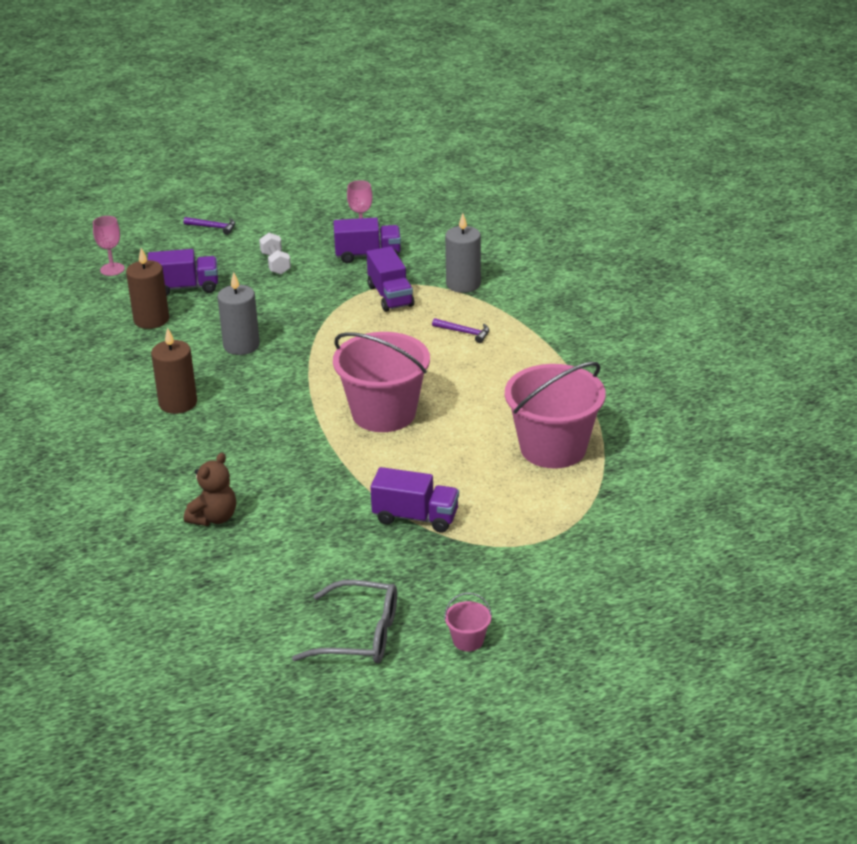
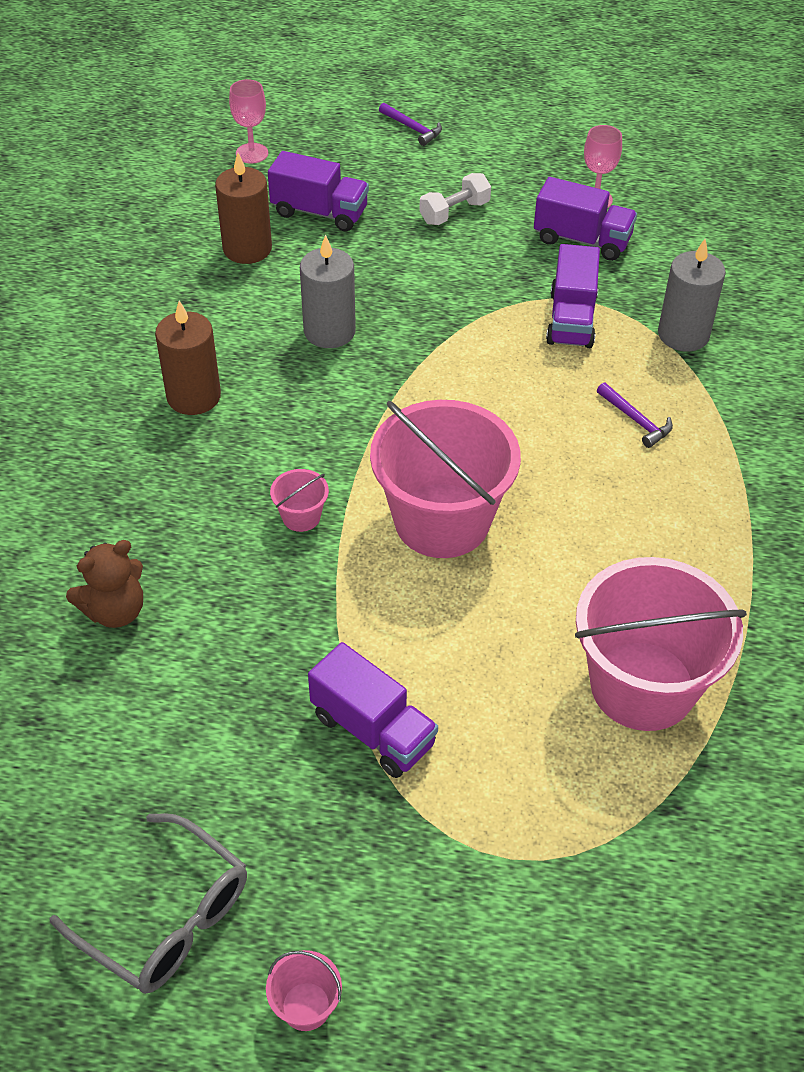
camera: 25 degrees right, 15 degrees up
(275, 263) = (454, 212): white dumbbell -> white dumbbell turned 45 degrees clockwise
(295, 438) = (301, 516): none -> pink bucket

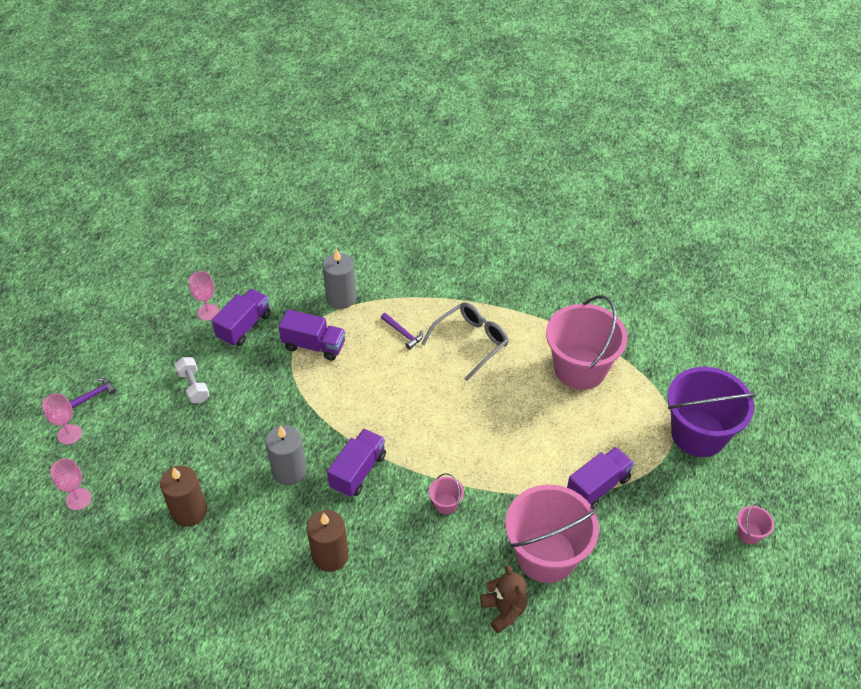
camera: 80 degrees left, 0 degrees up
(166, 917) = (705, 592): grey glasses -> grey glasses (470, 342)
(319, 212) = (165, 463): purple truck -> purple truck (358, 471)
(347, 124) = (69, 434): none -> pink goblet
(442, 520) = (460, 434): pink bucket -> pink bucket (546, 555)
(536, 907) = (698, 434): none -> purple bucket
(636, 420) = (403, 333): purple hammer -> purple hammer turned 75 degrees clockwise

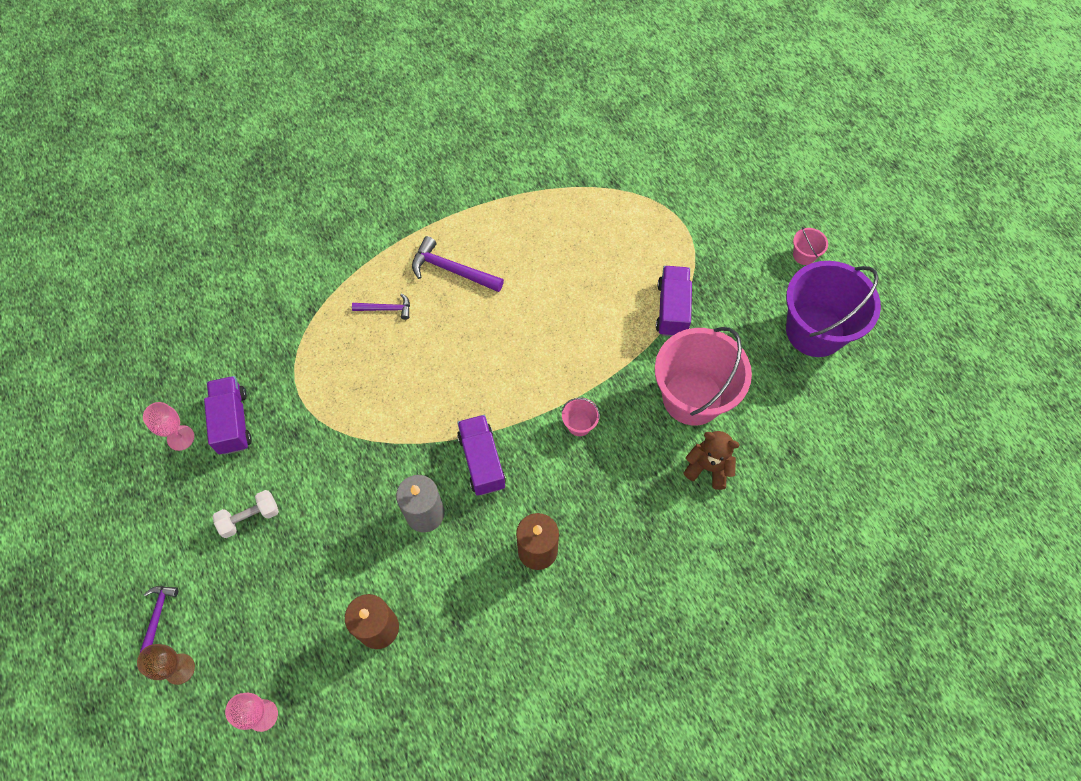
camera: 45 degrees left, 15 degrees up
(69, 434) = (179, 669): pink goblet -> brown goblet
(193, 386) = (250, 518): white dumbbell -> white dumbbell turned 45 degrees counterclockwise
(314, 345) = (319, 385): purple truck -> none
(341, 298) = (294, 321): grey candle -> none
(470, 342) = (452, 270): grey glasses -> purple hammer
(580, 368) = (561, 222): pink bucket -> none
(698, 434) = (697, 205): purple bucket -> purple bucket (815, 330)

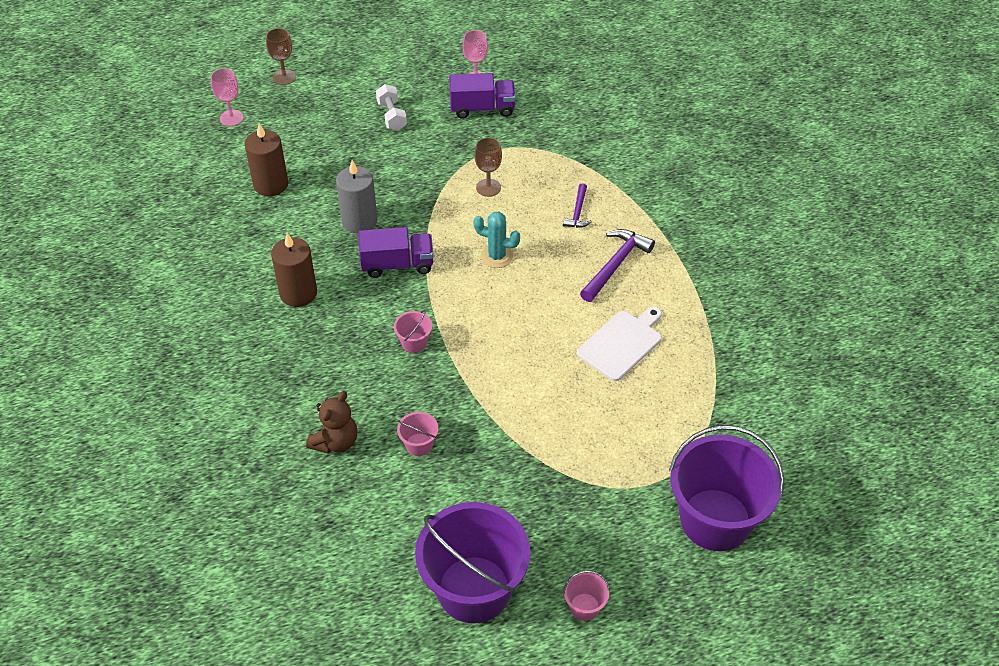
camera: 100 degrees right, 15 degrees down
(158, 615) = (330, 67): purple hammer -> none
(360, 395) = (488, 187): none -> brown goblet
(456, 371) = (496, 256): none -> turquoise cactus
(545, 256) = (621, 343): none -> white cutting board
(672, 309) = (532, 448): purple truck -> none
(692, 397) = (419, 444): pink bucket -> pink bucket, size x0.40
(704, 179) = (715, 520): none -> purple bucket

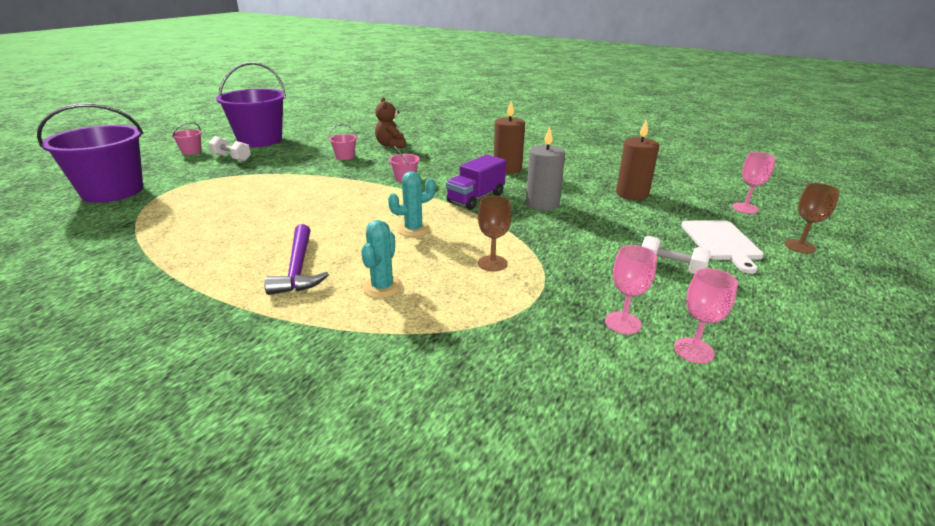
camera: 135 degrees right, 20 degrees down
(482, 108) = (623, 323): purple truck -> pink goblet
(547, 539) = (231, 158): none -> white dumbbell
(578, 212) = (382, 287): purple hammer -> turquoise cactus
(621, 343) = (247, 229): white cutting board -> white cutting board (721, 242)

